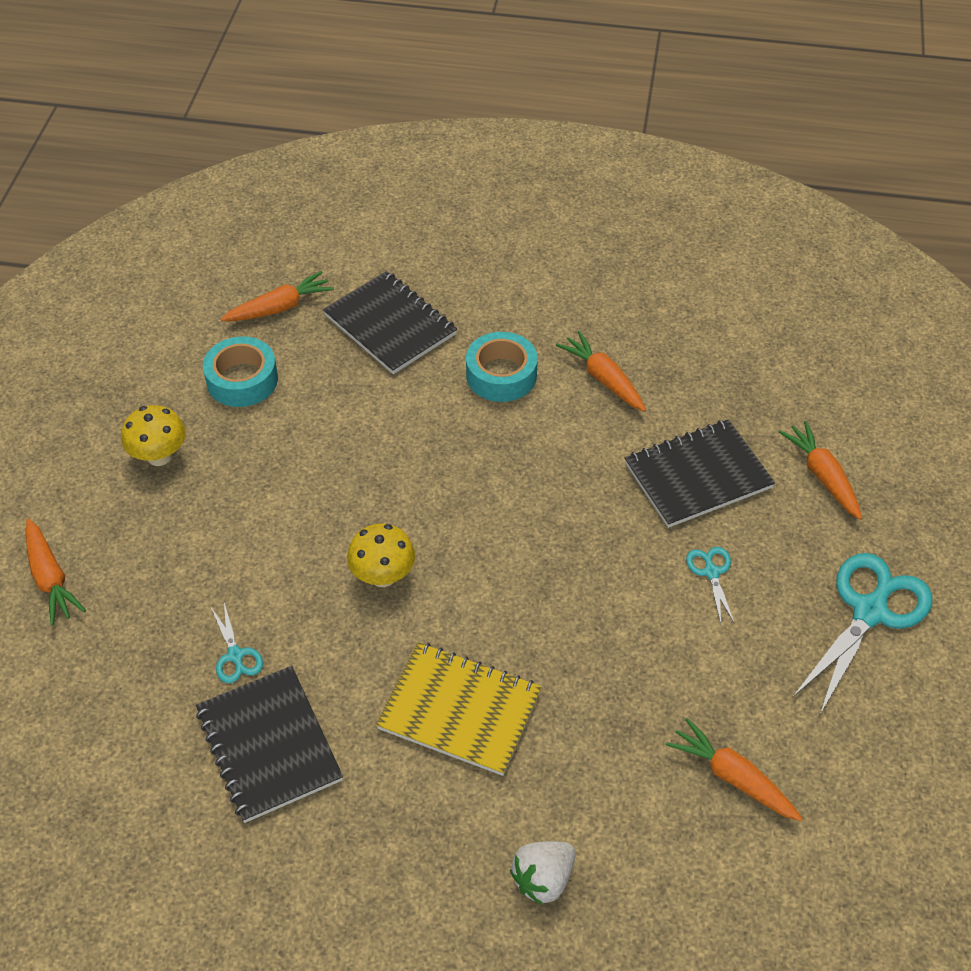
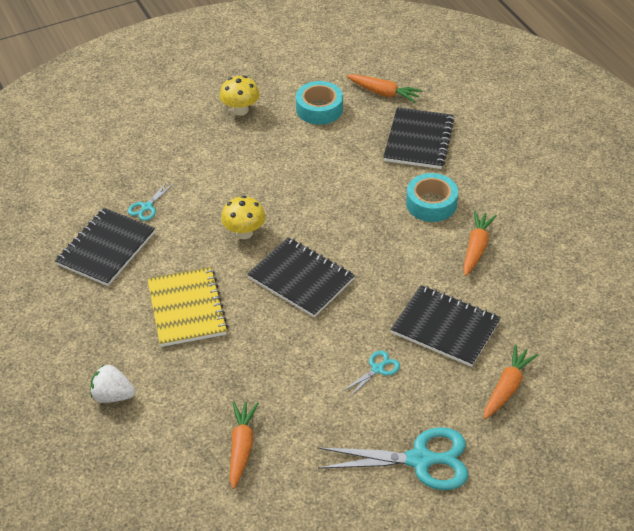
camera: 55 degrees right, 5 degrees down
(50, 578) = (134, 119): orange carrot -> none
(511, 563) = (301, 279): none -> black notebook

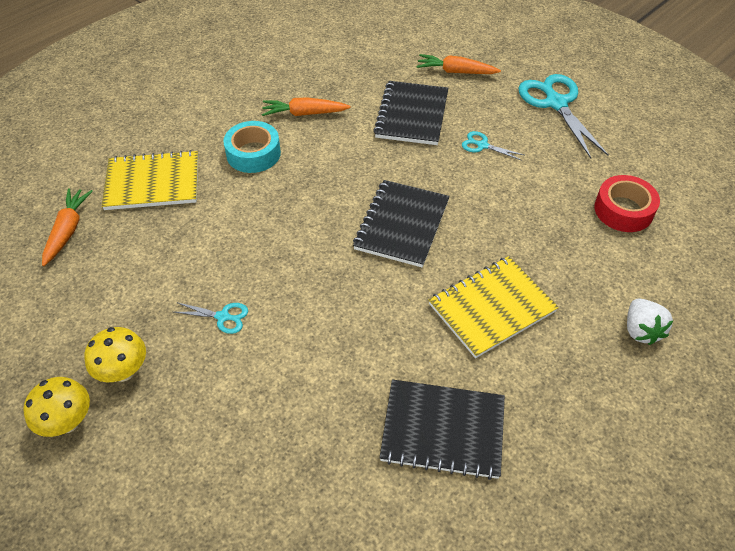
camera: 110 degrees left, 5 degrees up
(147, 207) = (350, 412): turquoise scissors -> turquoise scissors (222, 317)
(241, 447) = (623, 210): orange carrot -> red tape
(244, 233) = (355, 293): yellow mushroom -> yellow mushroom (68, 422)
(319, 109) = (108, 285): turquoise tape -> none
(418, 140) = (153, 182): black notebook -> yellow notebook

